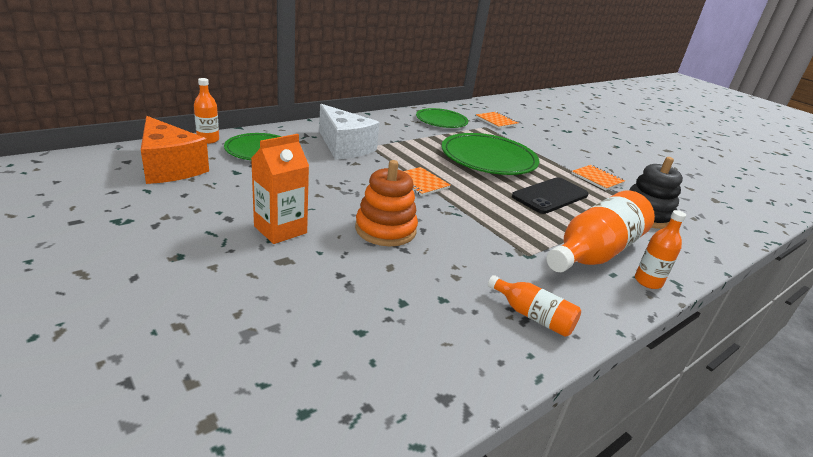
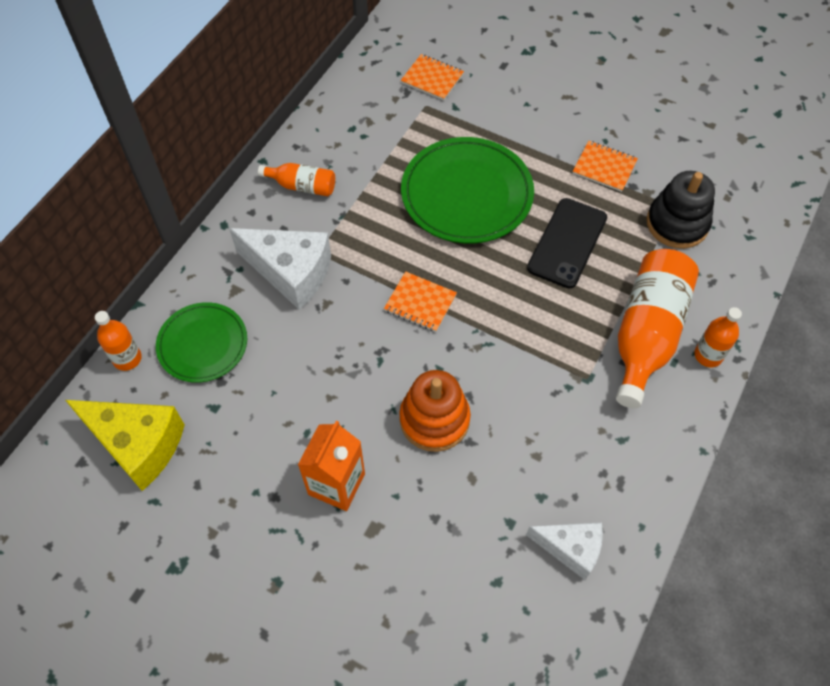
camera: 20 degrees left, 30 degrees up
(169, 167) = (137, 445): orange cheese -> yellow cheese
(441, 121) = (365, 124): green plate -> none
(448, 340) = (570, 549): none -> white cheese
(533, 316) = (625, 473): orange bottle -> orange bottle (302, 186)

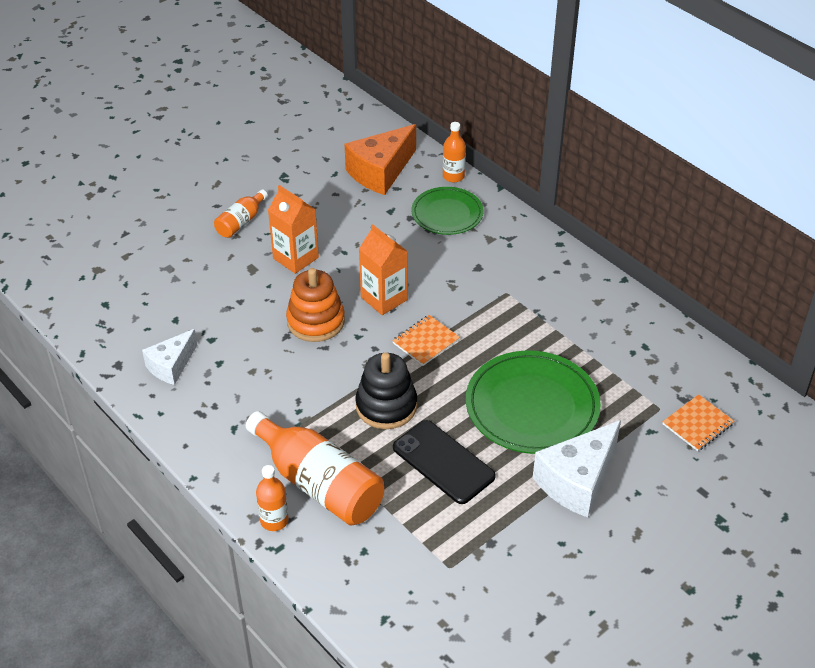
camera: 110 degrees right, 15 degrees down
(137, 445) = (380, 172): yellow cheese -> orange cheese
(291, 273) = (492, 272): white cheese -> white cheese (577, 481)
(302, 186) = (584, 298): orange bottle -> orange bottle (241, 222)
(371, 363) = (384, 298): none -> orange carton
(604, 167) = (524, 527): orange notebook -> none
(677, 223) = (428, 561): black stacking toy -> black stacking toy (386, 406)

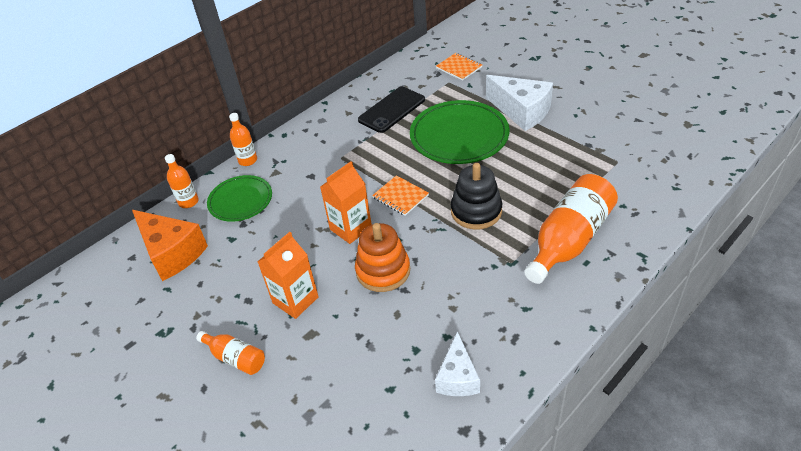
camera: 90 degrees left, 0 degrees up
(171, 366) = (457, 377): white cheese -> white cheese turned 60 degrees clockwise
(274, 520) = (616, 262): orange bottle -> orange bottle (248, 160)
(443, 462) = (524, 174): black phone -> black phone (391, 110)

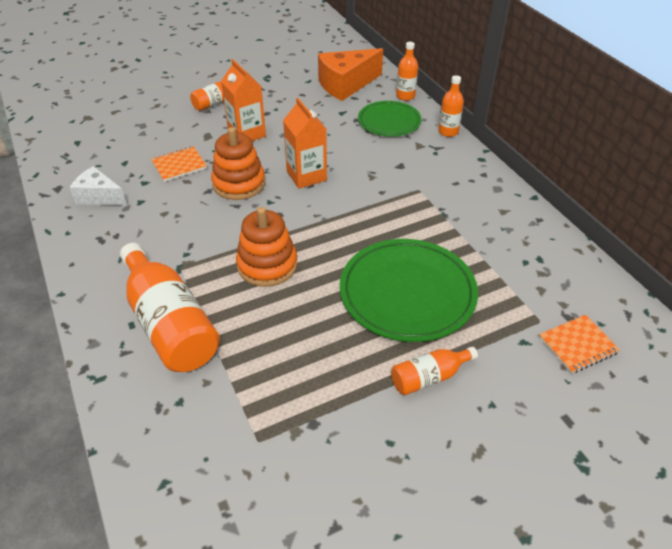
camera: 105 degrees right, 0 degrees up
(391, 110) = (493, 247): black phone -> none
(400, 197) = (328, 217): orange notebook -> orange notebook (179, 165)
(476, 211) = (267, 265): black stacking toy -> orange stacking toy
(521, 112) = (429, 377): white cheese -> orange bottle

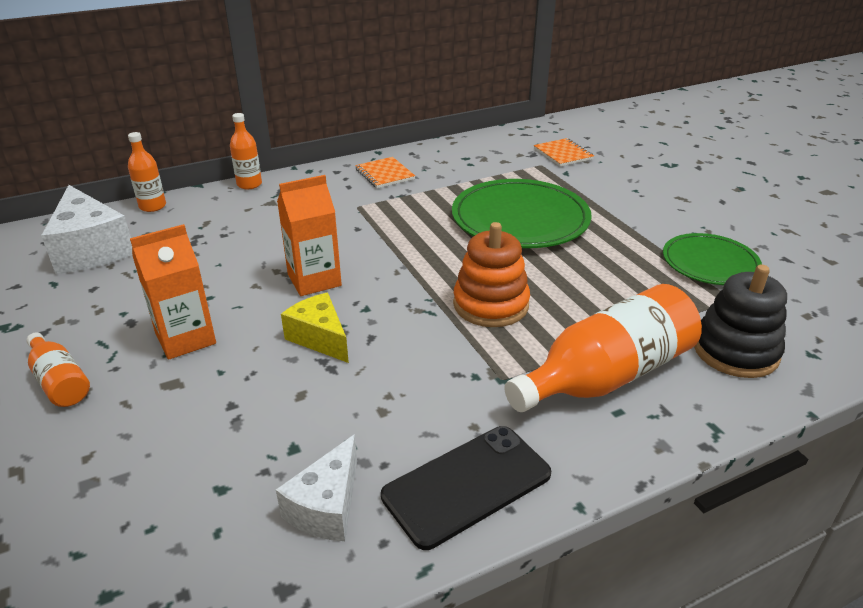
camera: 90 degrees left, 10 degrees down
(94, 247) = (467, 485): none -> black phone
(179, 165) = (252, 408): orange notebook -> orange notebook (384, 174)
(180, 419) = (735, 351): none -> black stacking toy
(239, 184) = (319, 338): orange stacking toy -> yellow cheese
(346, 85) = (91, 249): orange cheese -> white cheese
(389, 121) = (209, 219): green plate -> green plate (710, 263)
(429, 377) = (619, 213): orange bottle -> none

